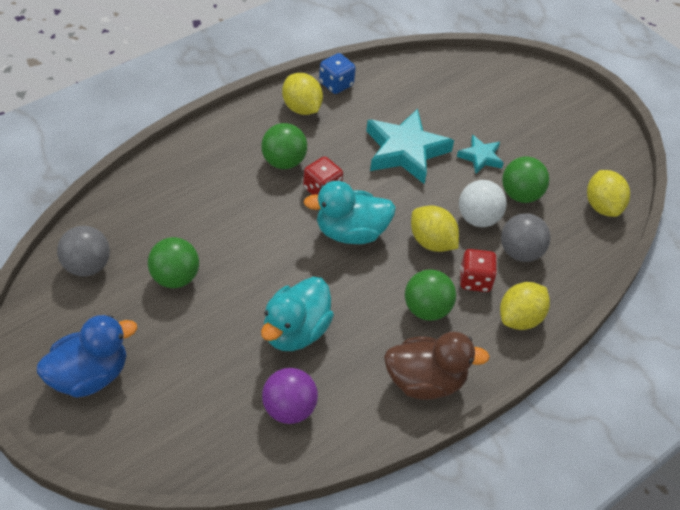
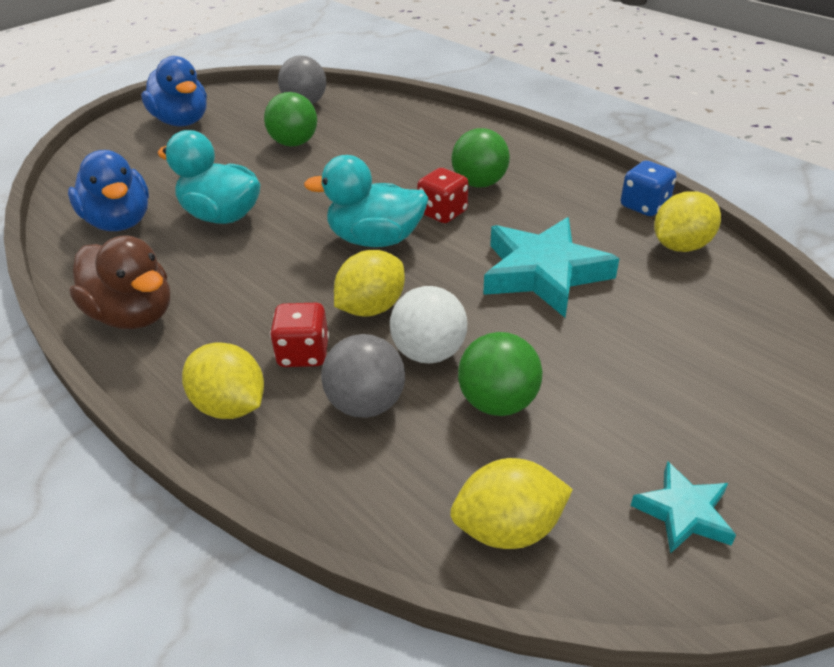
camera: 90 degrees right, 10 degrees down
(289, 409) = (119, 222): purple ball -> blue duck
(301, 108) = (580, 186): yellow lemon -> yellow lemon (680, 246)
(350, 232) = (375, 239): turquoise duck -> turquoise duck turned 75 degrees counterclockwise
(425, 382) = (133, 315): brown duck -> brown duck turned 45 degrees counterclockwise
(427, 309) = (250, 310): green ball -> none
(480, 157) = (567, 350): turquoise star -> turquoise star (683, 512)

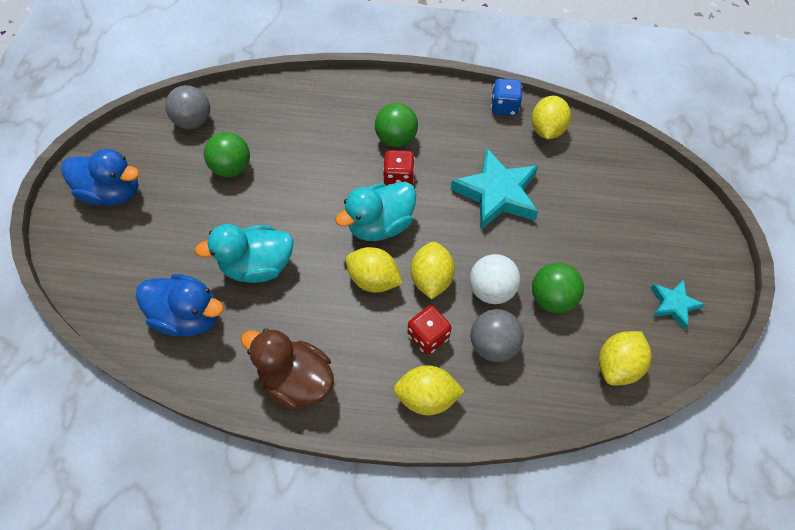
camera: 40 degrees left, 20 degrees up
(133, 315) = (297, 380): brown duck -> brown duck turned 150 degrees counterclockwise
(311, 278) = (374, 280): none -> yellow lemon

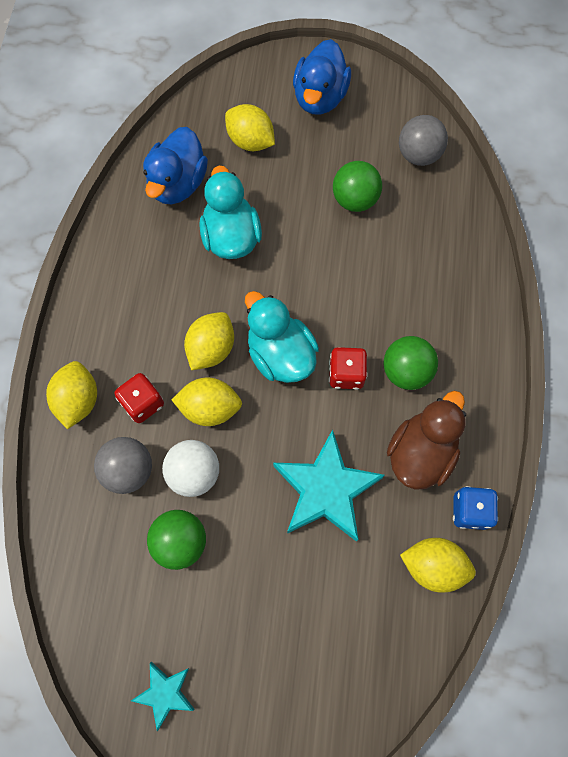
camera: 90 degrees right, 10 degrees up
(297, 380) = (106, 282): brown duck -> brown duck (420, 453)
(617, 365) = (94, 606): yellow lemon -> yellow lemon (250, 141)

